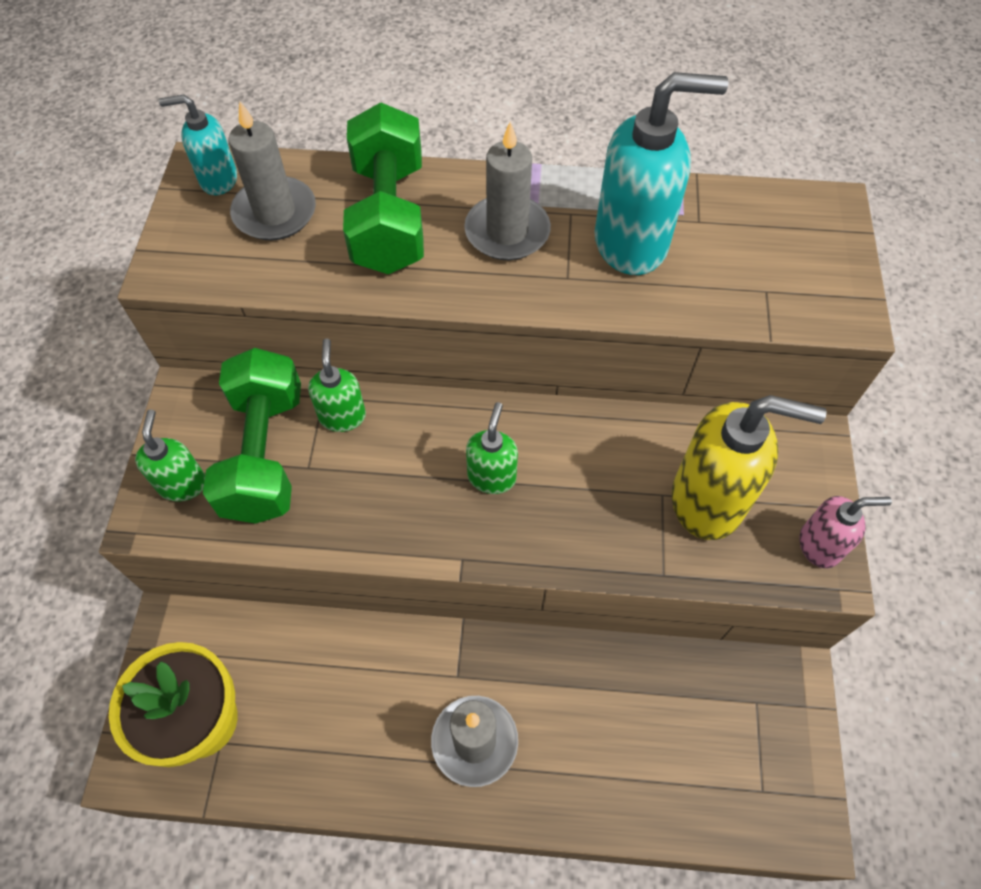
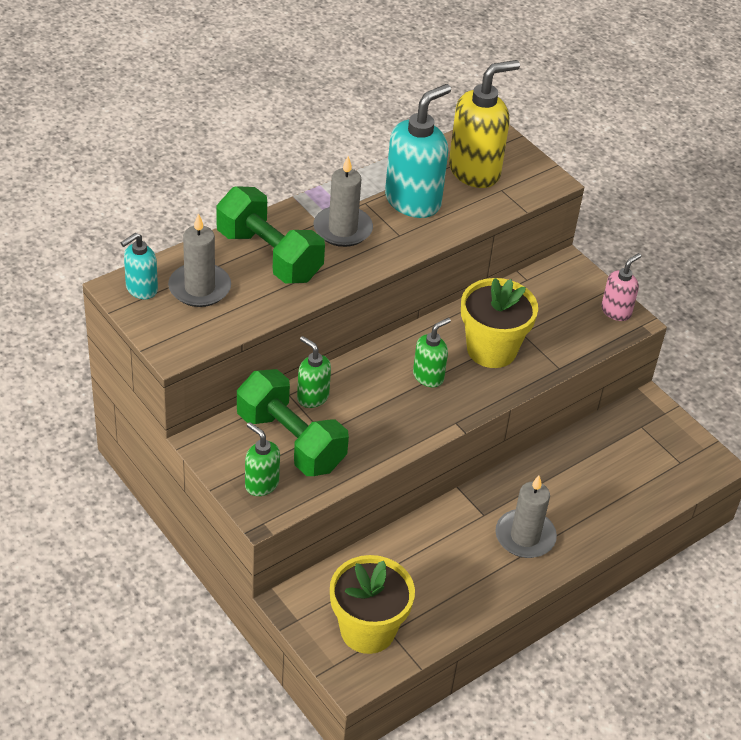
camera: 45 degrees left, 15 degrees down
(492, 477) = (428, 376): green soap dispenser -> green soap dispenser turned 75 degrees clockwise
(601, 492) = (491, 350): none -> yellow flower pot
(708, 501) = (546, 322): yellow soap dispenser -> yellow soap dispenser (475, 171)

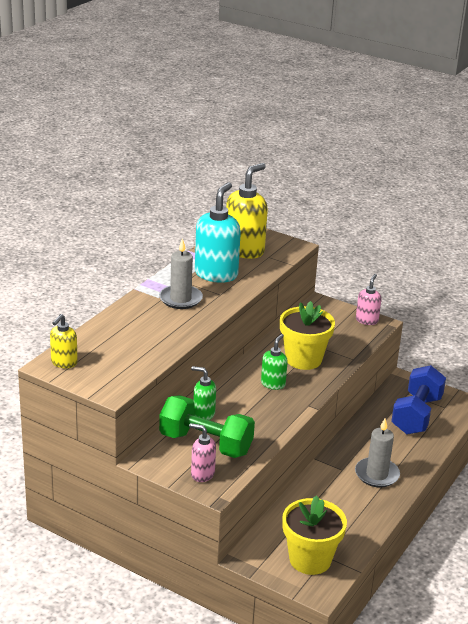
camera: 20 degrees left, 15 degrees down
(141, 289) = (64, 363): turquoise soap dispenser -> yellow soap dispenser
(199, 288) = (105, 353): grey candle -> none
(261, 484) = (202, 474): green soap dispenser -> pink soap dispenser
(269, 256) = (141, 324): green dumbbell -> none
(633, 463) = (416, 415): none -> blue dumbbell

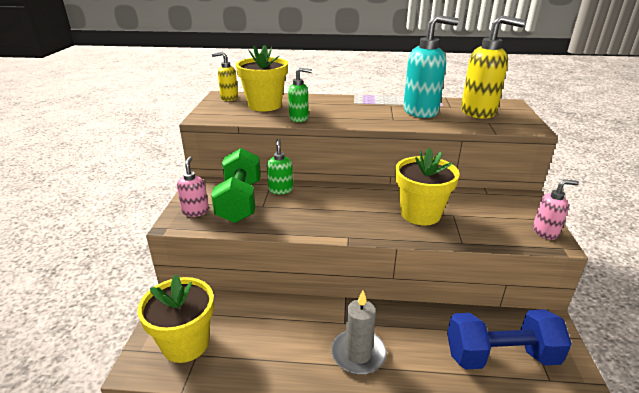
camera: 65 degrees right, 0 degrees up
(113, 347) = (264, 105): none -> yellow flower pot
(180, 299) = (362, 109): grey candle -> none
(273, 384) = (360, 209): green soap dispenser -> green soap dispenser (299, 118)

